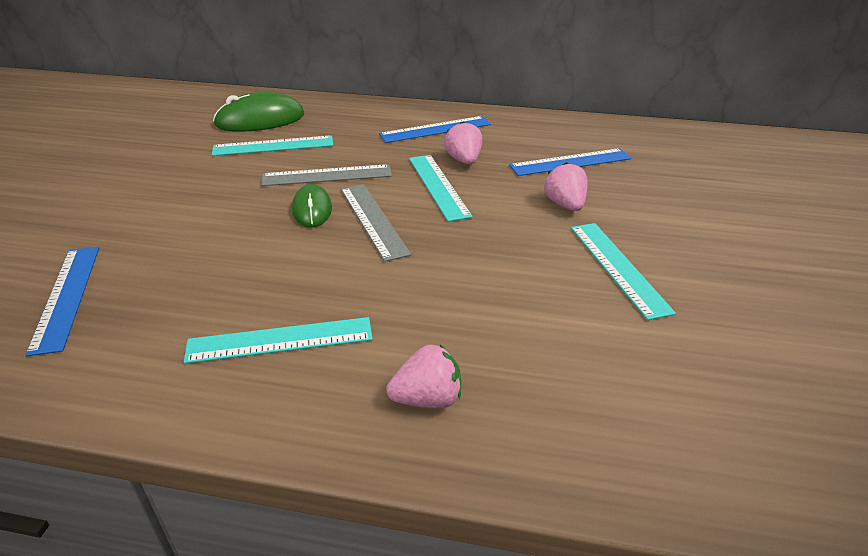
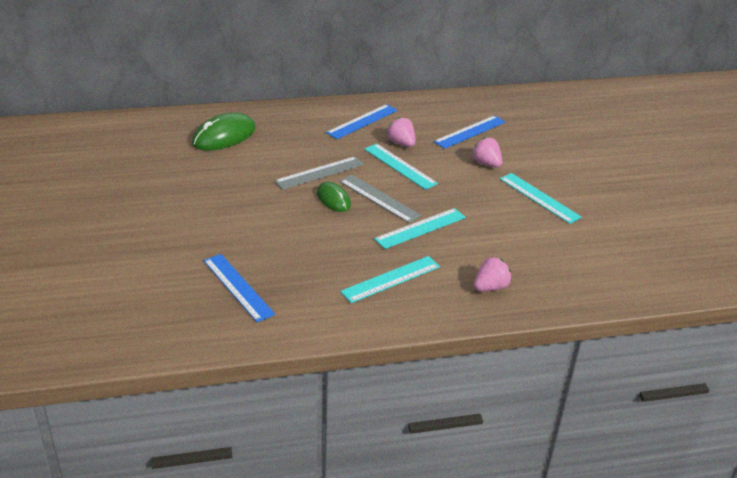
camera: 25 degrees left, 0 degrees up
(273, 146) = (258, 157): turquoise ruler -> turquoise ruler (420, 228)

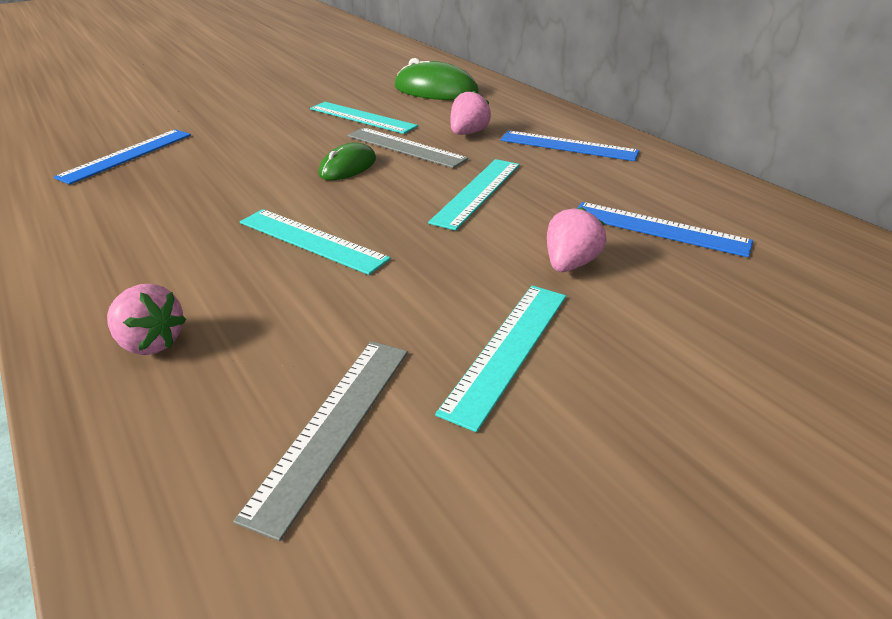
camera: 70 degrees right, 0 degrees up
(379, 198) = (373, 194): grey ruler -> grey ruler (332, 426)
(391, 279) = (160, 243): turquoise ruler -> turquoise ruler (362, 117)
(401, 143) = (543, 181): pink strawberry -> pink strawberry (468, 133)

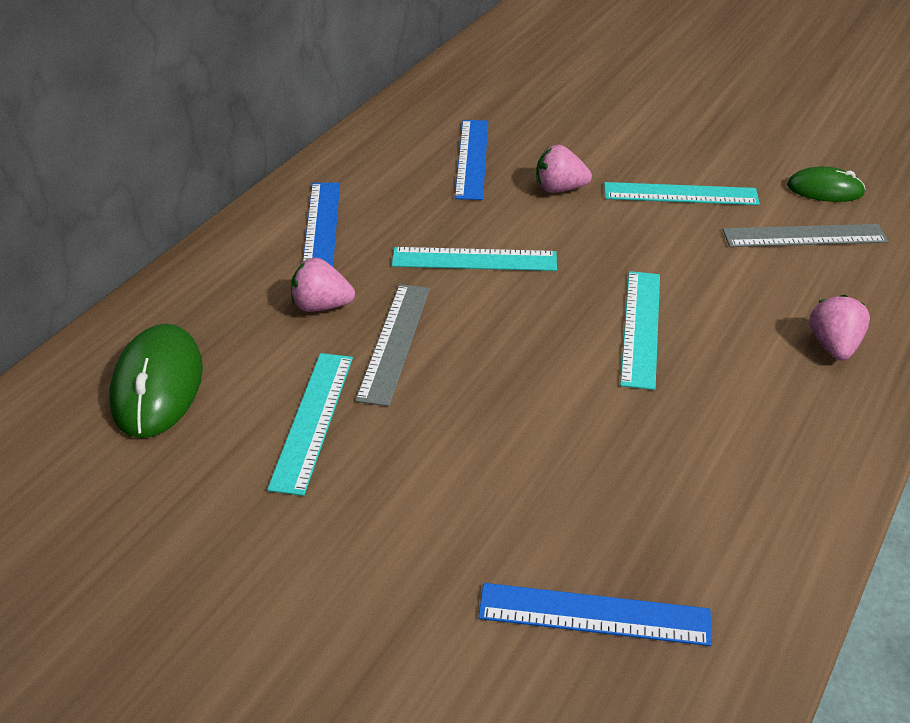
camera: 115 degrees left, 5 degrees up
(348, 167) = (478, 368): green mouse -> green mouse (825, 189)

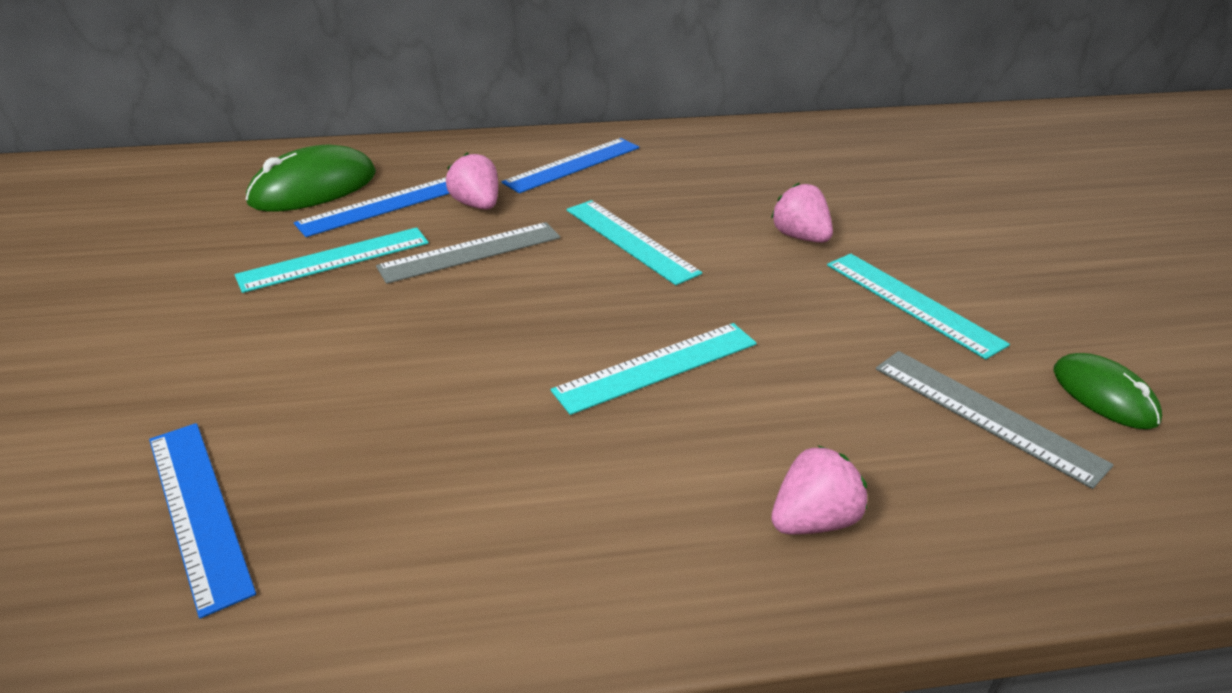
camera: 50 degrees right, 5 degrees down
(472, 158) = (769, 182): blue ruler -> blue ruler (381, 206)

